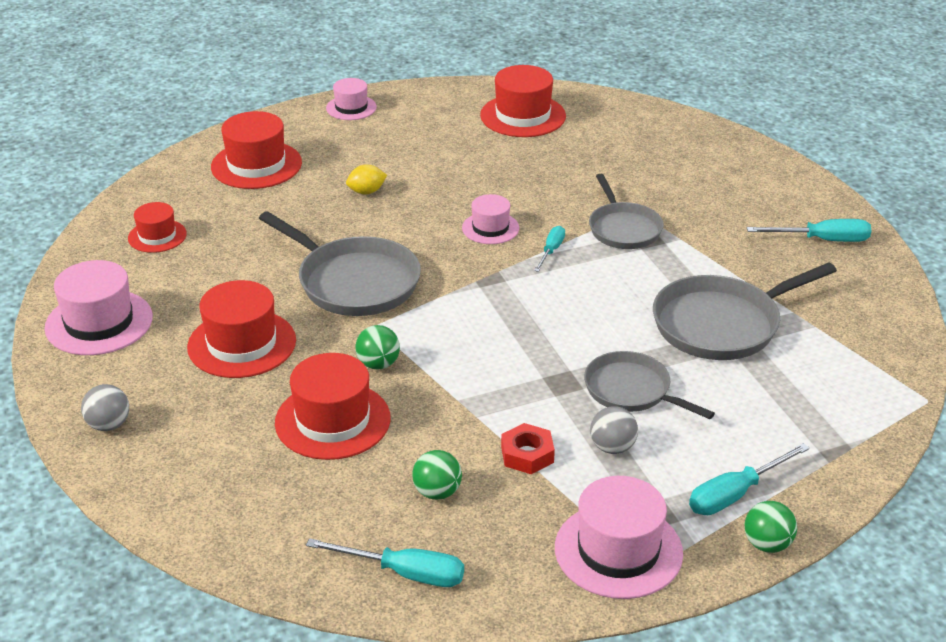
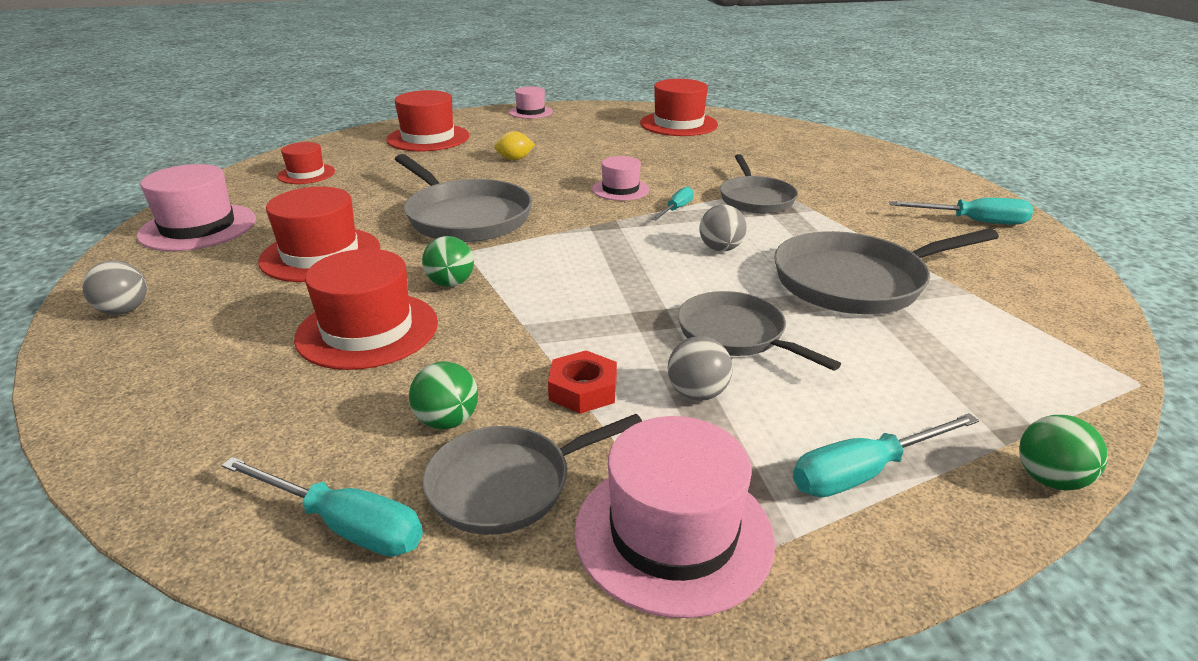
camera: 10 degrees right, 5 degrees down
(500, 533) = (507, 484): none -> grey pan
(602, 298) = (720, 249): none -> grey ball
(767, 544) = (914, 555): green ball -> green ball (1049, 479)

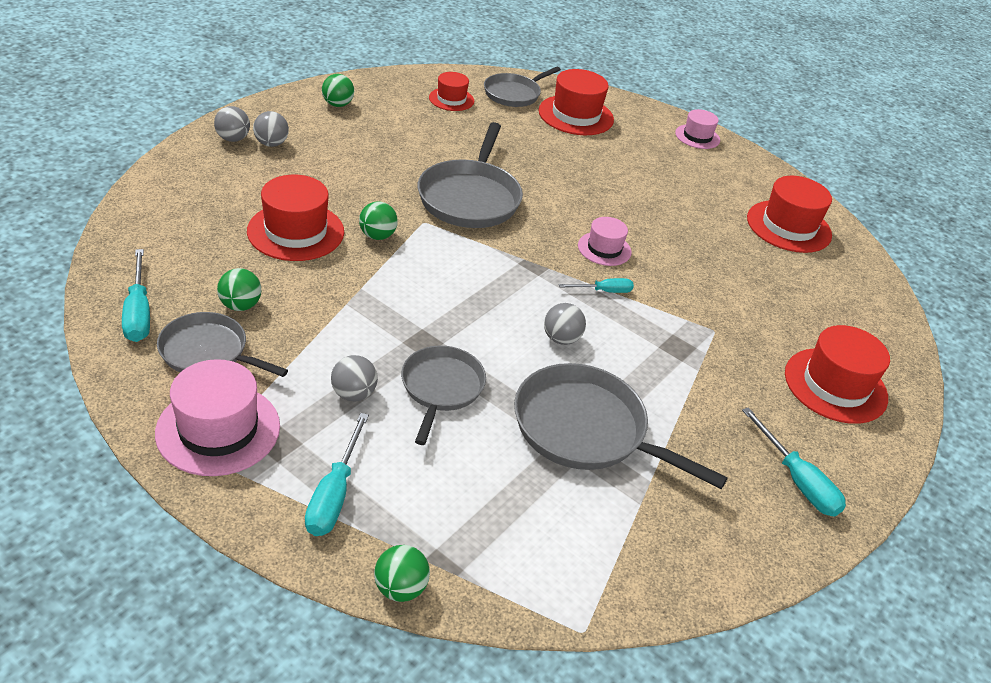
camera: 45 degrees right, 10 degrees up
(184, 289) = (271, 144): none -> grey ball
(198, 227) = (337, 104): pink hat -> green ball
(320, 254) = (356, 167): red hat -> red hat (835, 385)
(515, 159) = (592, 173): yellow lemon -> none
(583, 390) = (314, 344): red nut -> none
(755, 199) = (678, 328): grey pan -> grey pan (514, 94)
(864, 472) = (334, 494): turquoise screwdriver -> turquoise screwdriver turned 105 degrees counterclockwise

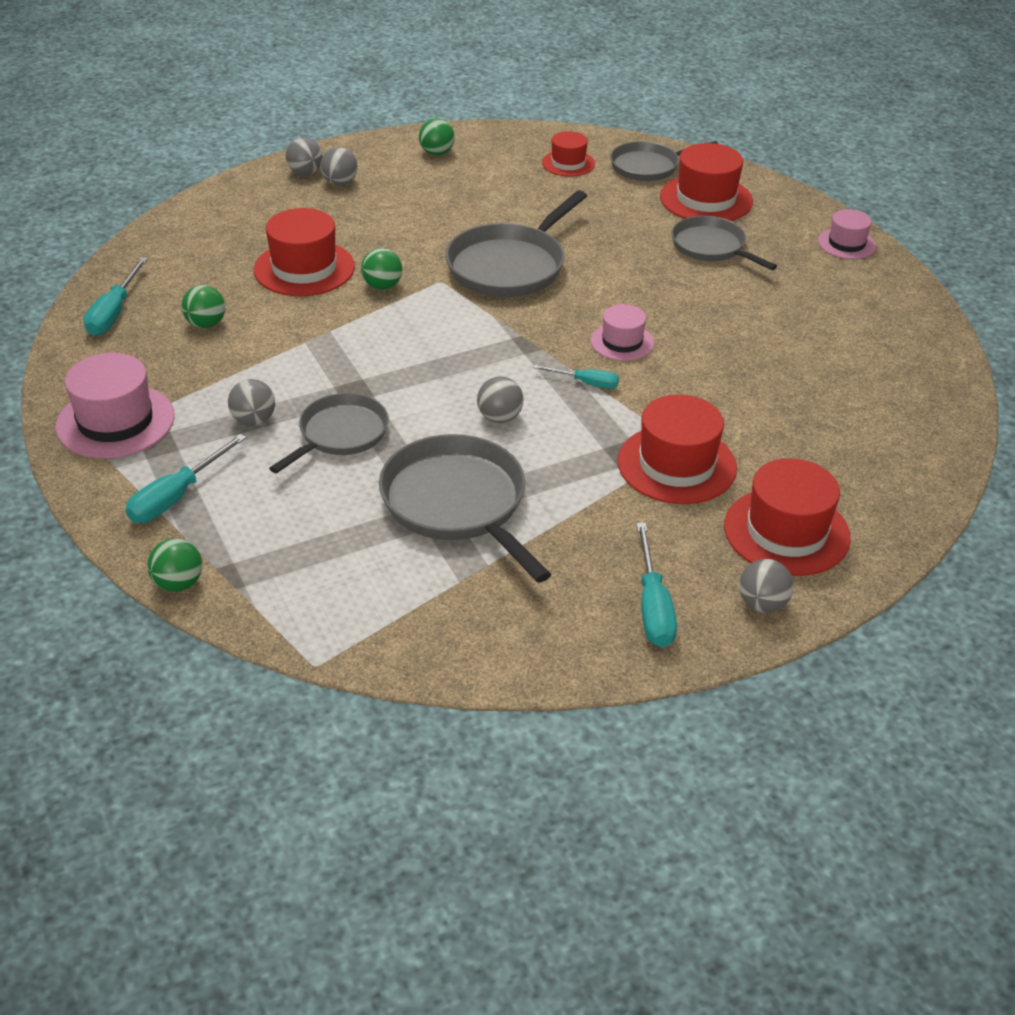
camera: 30 degrees right, 0 degrees up
(208, 352) = (150, 357): grey pan -> grey pan (711, 247)
(788, 226) = (881, 360): red hat -> red hat (676, 464)
(866, 453) = (762, 604): none -> grey ball

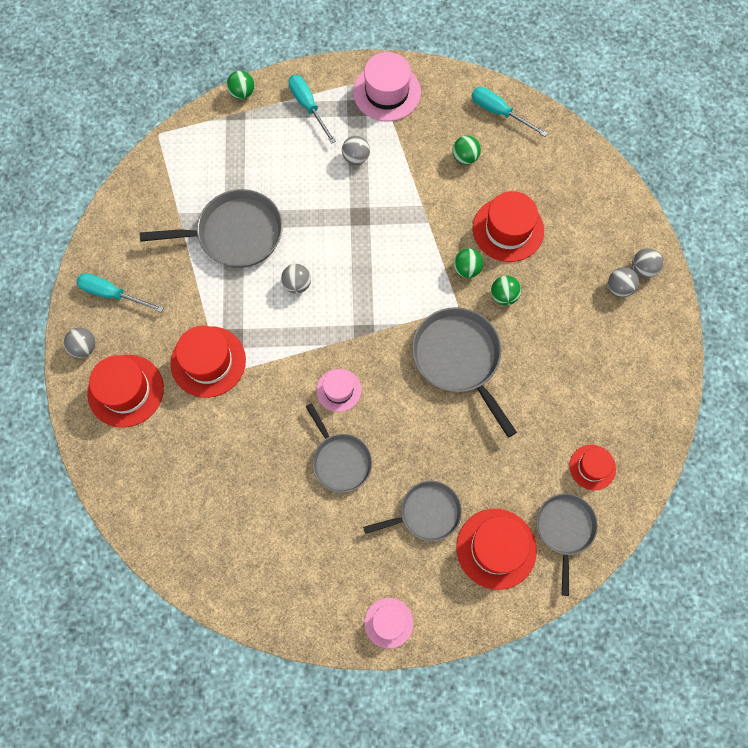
camera: 115 degrees right, 30 degrees up
(340, 434) = (322, 196): grey pan -> grey pan (340, 461)
(437, 153) = (643, 373): green ball -> green ball (504, 296)
(586, 383) = (307, 347): turquoise screwdriver -> none

